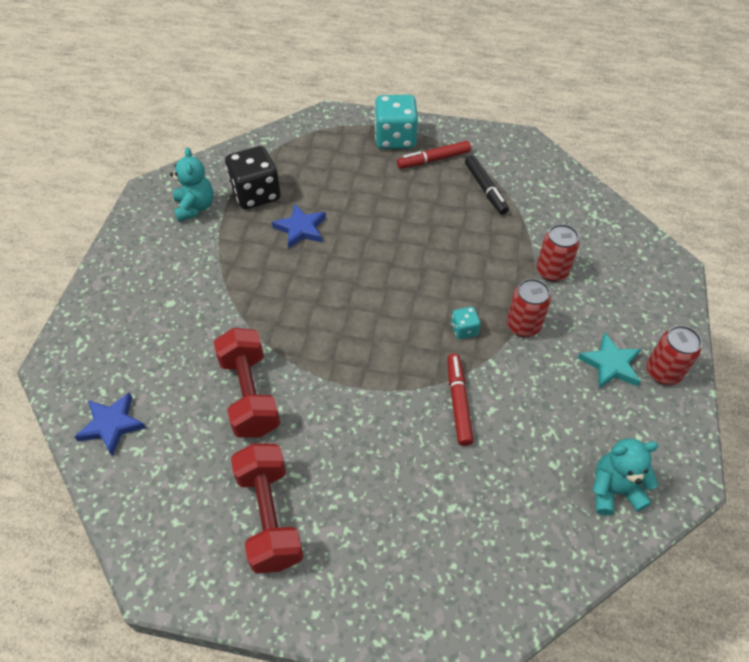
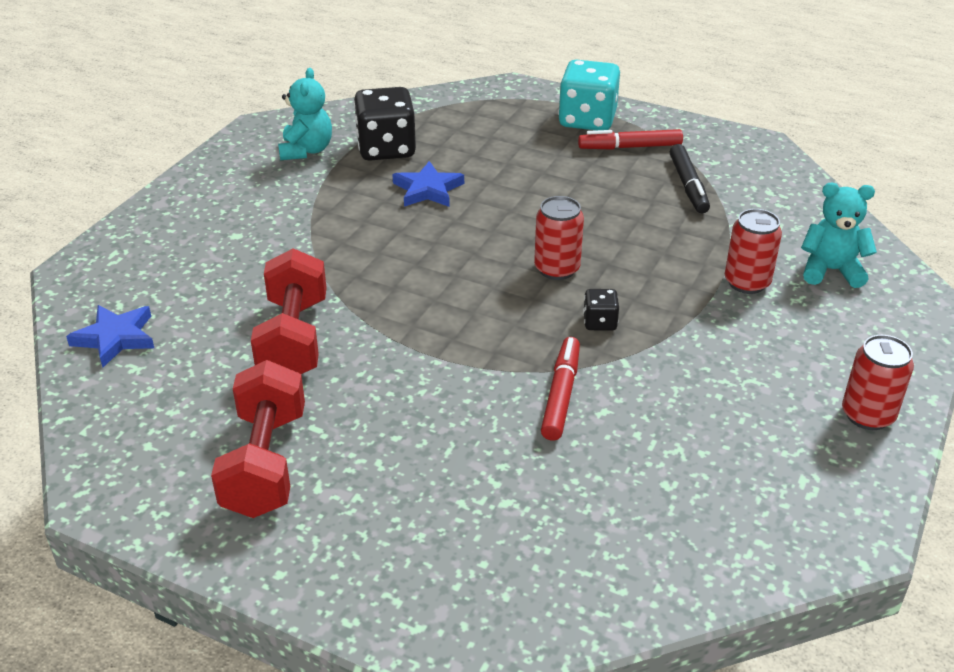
camera: 15 degrees right, 15 degrees down
(464, 330) = (599, 322): turquoise dice -> black dice
(523, 326) = (683, 332): red can -> red can (557, 269)
(610, 364) = (793, 393): turquoise star -> none
(614, 490) = (743, 529): turquoise teddy bear -> turquoise teddy bear (831, 270)

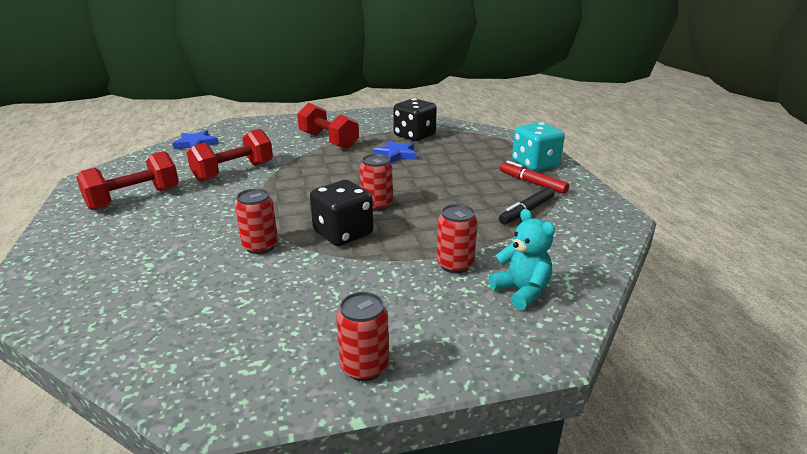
camera: 50 degrees right, 10 degrees down
(300, 218) = (328, 141): none -> red dumbbell
(306, 150) = (383, 124): turquoise teddy bear -> none
(561, 395) = (260, 246): red marker -> red can
(599, 322) = (343, 233): black dice -> black dice, size x2.11

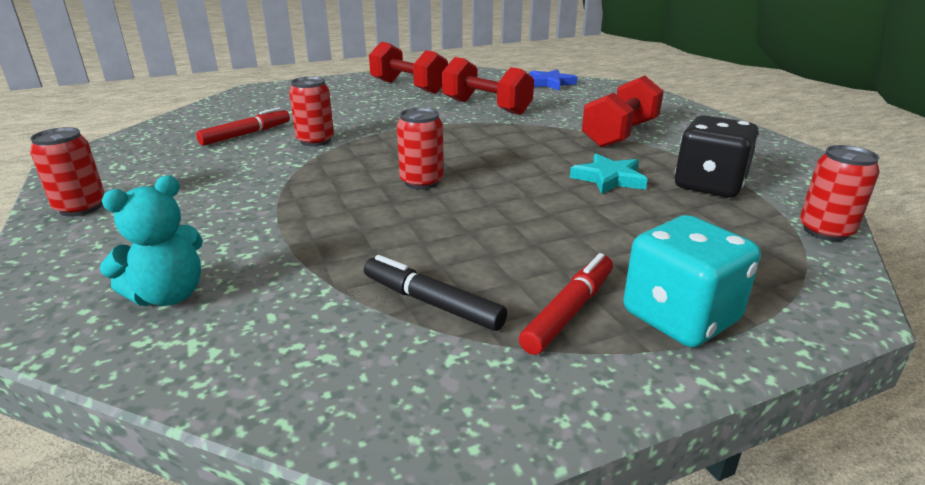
camera: 80 degrees right, 0 degrees up
(209, 286) = (246, 134): none -> red marker
(343, 233) = (342, 172): black dice -> none
(396, 154) = (609, 179): blue star -> turquoise star
(455, 265) = (255, 243): red can -> red can (825, 231)

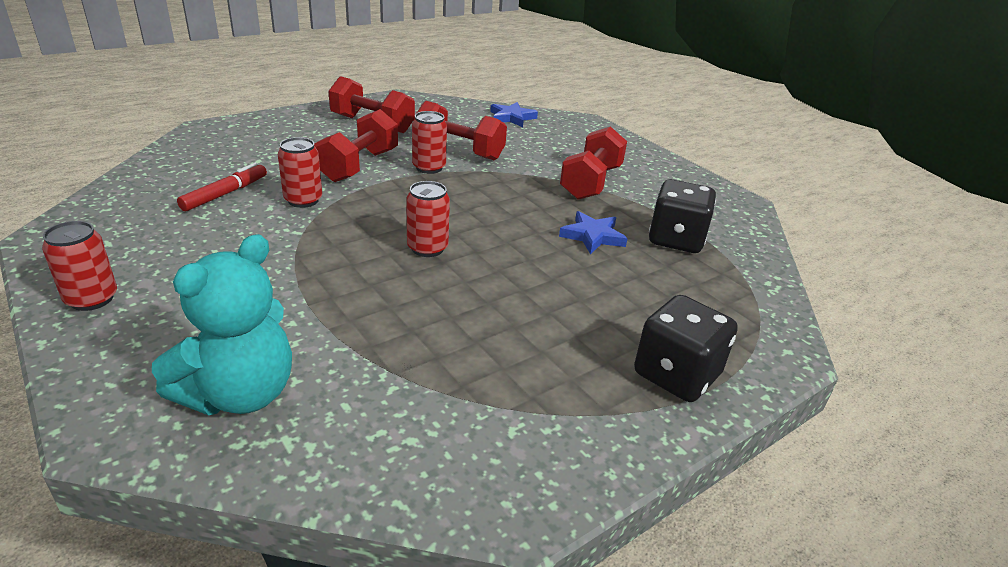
camera: 15 degrees left, 5 degrees up
(169, 295) = (240, 394): turquoise teddy bear -> turquoise teddy bear, size x1.51
(381, 116) = (359, 166): none -> red dumbbell
(432, 302) = (480, 379): black marker -> none
(569, 311) = (592, 377): red marker -> none
(609, 179) = (593, 236): turquoise star -> blue star
(680, 317) = (676, 375): turquoise dice -> black dice
(825, 231) = (769, 283): red can -> red can (429, 168)

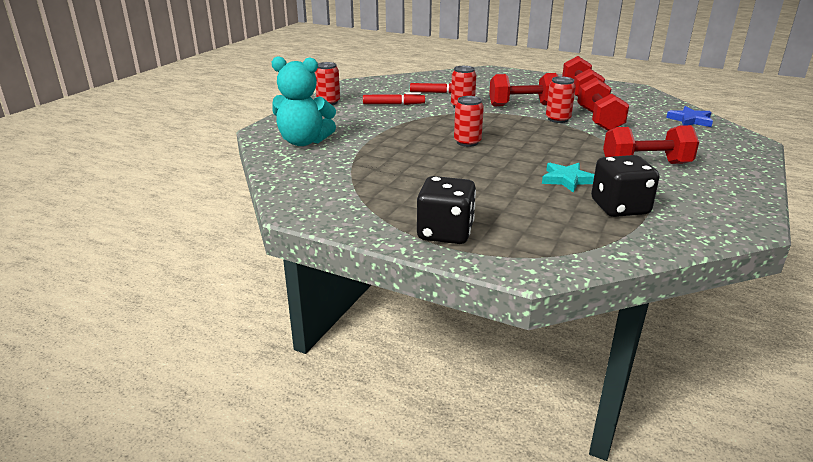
camera: 65 degrees right, 5 degrees down
(209, 244) = (393, 104): none -> red marker
(593, 236) = (567, 180): blue star -> turquoise star

